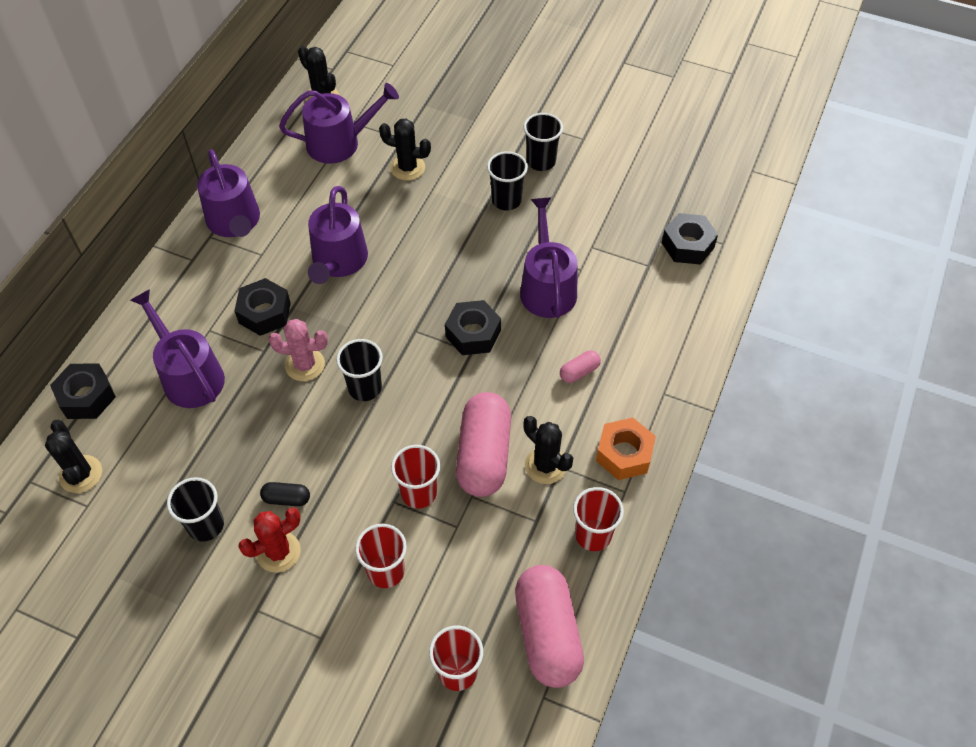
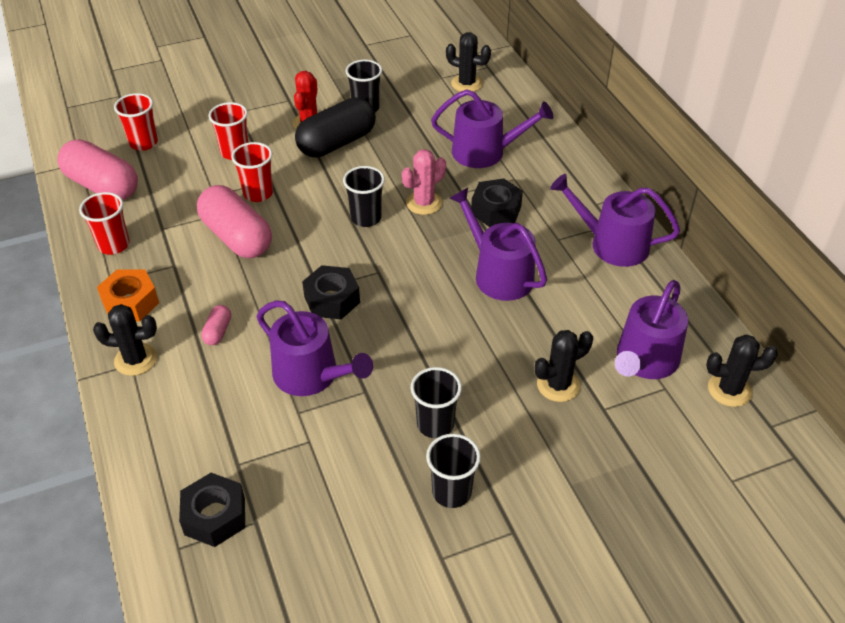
camera: 135 degrees right, 10 degrees down
(87, 397) = (524, 108): black nut -> none
(286, 498) = (337, 143): black capsule -> black capsule, size x2.29
(545, 465) = (185, 259): black cactus -> black cactus (135, 359)

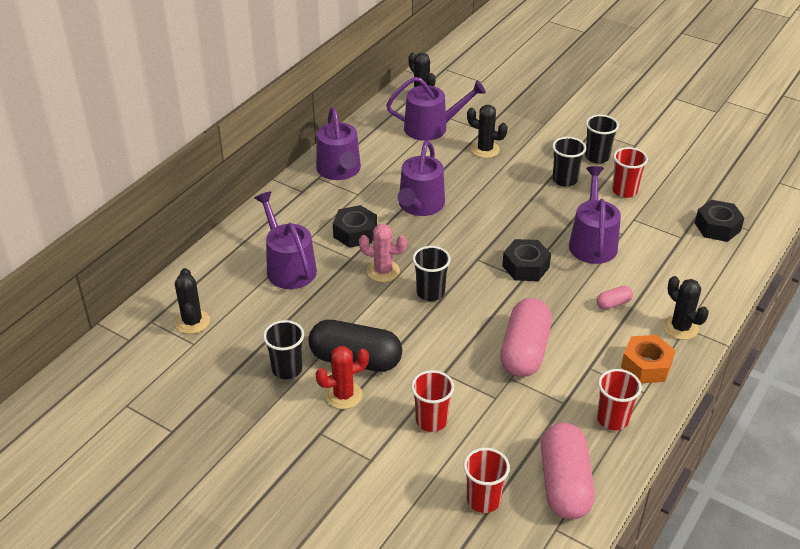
camera: 125 degrees left, 5 degrees down
(258, 193) = (466, 370): red cup -> red cup (624, 191)

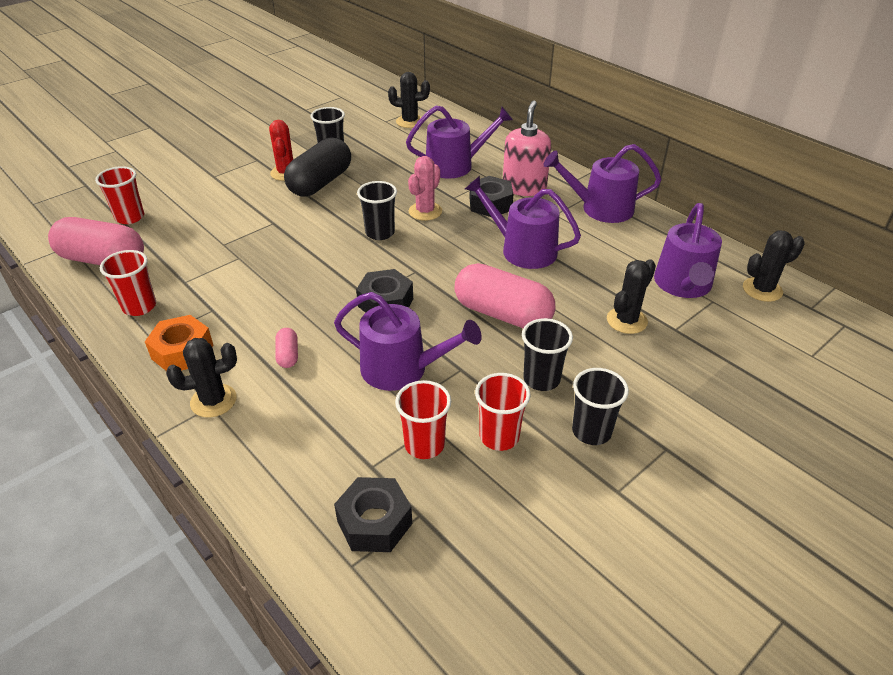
camera: 105 degrees right, 0 degrees up
(318, 216) = (524, 187): none -> pink soap dispenser
(431, 421) = (226, 207): red cup -> red cup (424, 445)
(524, 351) = (265, 273): pink capsule -> pink capsule (502, 314)

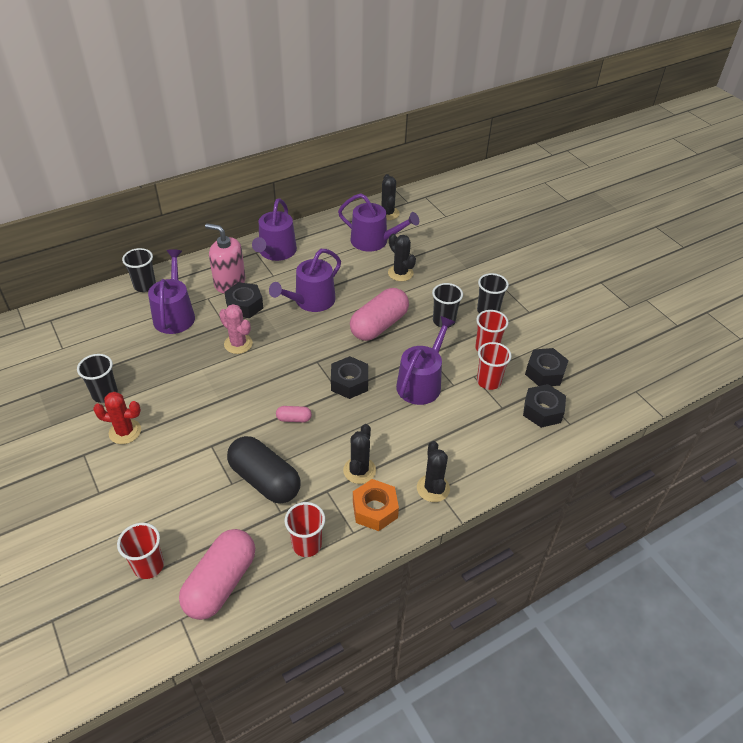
camera: 80 degrees left, 5 degrees up
(288, 355) = (394, 443): pink capsule -> pink capsule (294, 419)
(320, 183) = (157, 407): black capsule -> black capsule (265, 480)
(380, 233) = (258, 375): black cup -> black cup (145, 286)
(410, 122) = (75, 331): black cactus -> black cactus (359, 470)
(466, 522) = (545, 372): none -> black nut

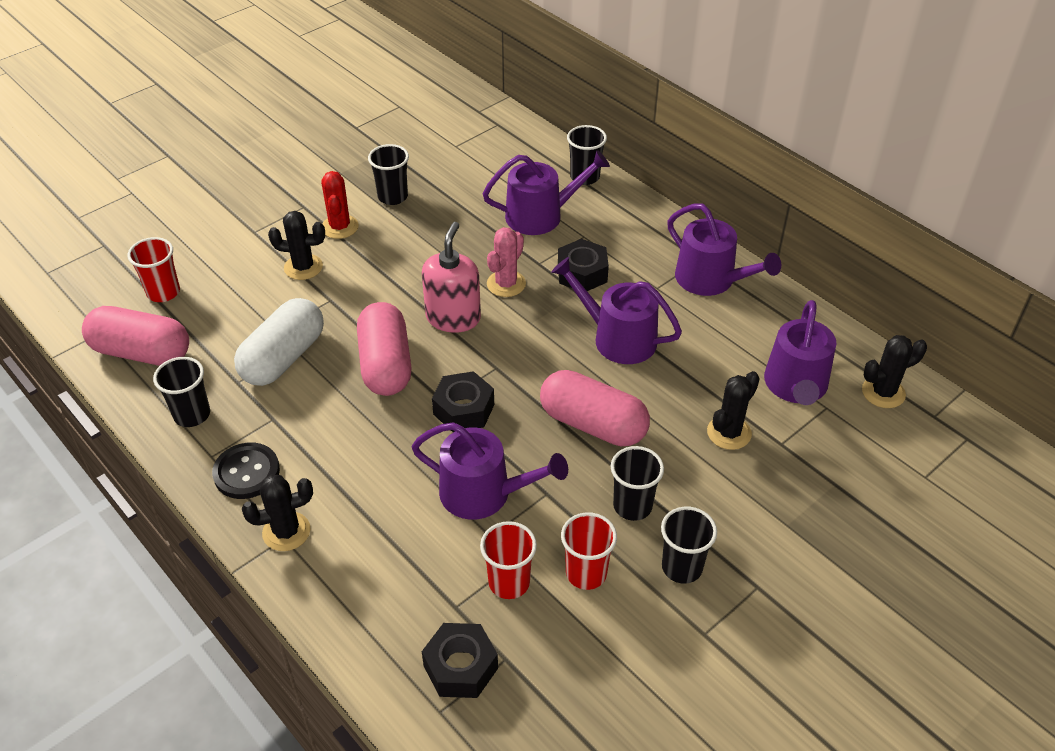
camera: 80 degrees right, 0 degrees up
(229, 283) = (622, 249): pink soap dispenser -> pink soap dispenser (453, 318)
(265, 480) = (283, 358): black capsule -> white capsule
(276, 252) = (711, 279): purple watering can -> purple watering can turned 135 degrees counterclockwise
(294, 419) = (385, 365): pink capsule -> pink capsule, size x2.29
(307, 544) = (192, 415): red cup -> black cup
(359, 470) = (308, 446): black cactus -> black cactus (303, 267)
(375, 509) = (246, 472): orange nut -> black button
(545, 372) = (552, 667): black nut -> none

